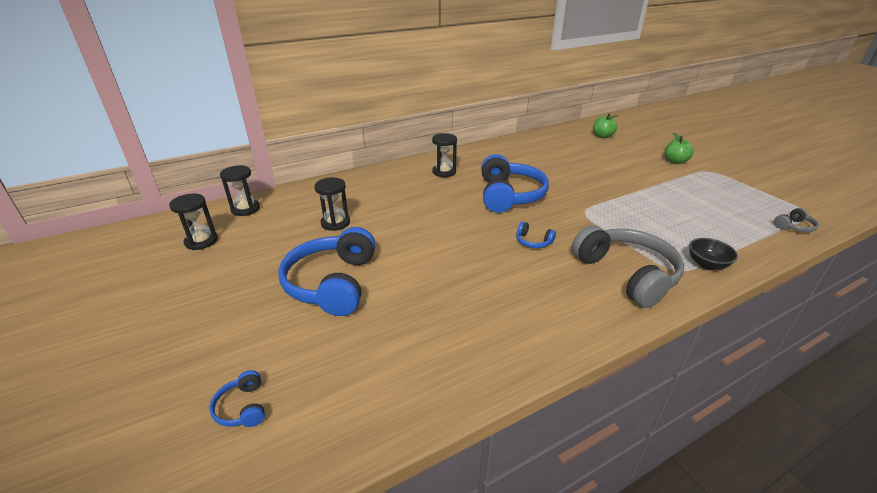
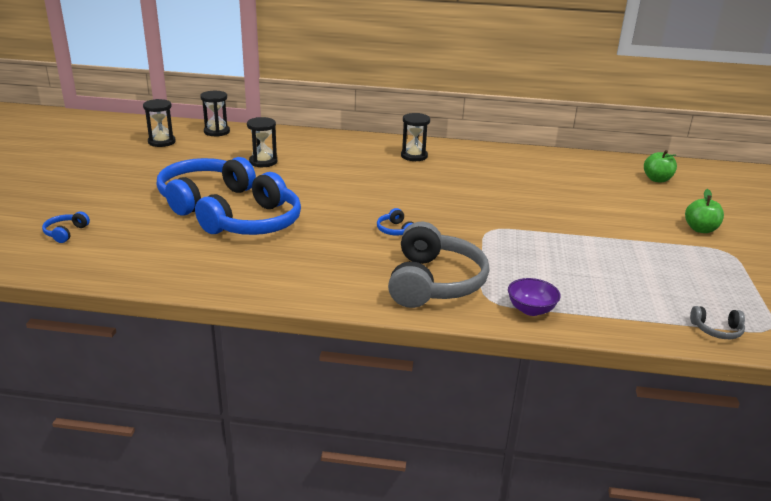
camera: 35 degrees right, 5 degrees down
(509, 195) = (441, 193): blue headphones -> blue headphones (255, 223)
(707, 264) = (531, 310): black bowl -> purple bowl

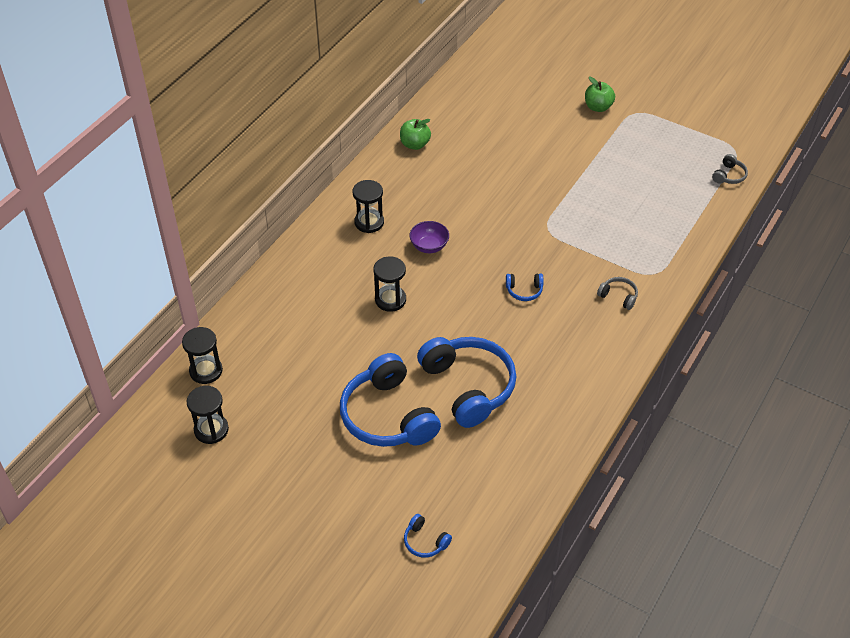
camera: 65 degrees left, 20 degrees up
(263, 162) = (322, 347): black hourglass -> black hourglass (390, 300)
(434, 282) = (618, 296): grey headphones -> grey headphones, size x0.42
(531, 310) = (674, 256): purple bowl -> purple bowl (429, 246)
(657, 179) = (502, 83): green apple -> green apple (415, 144)

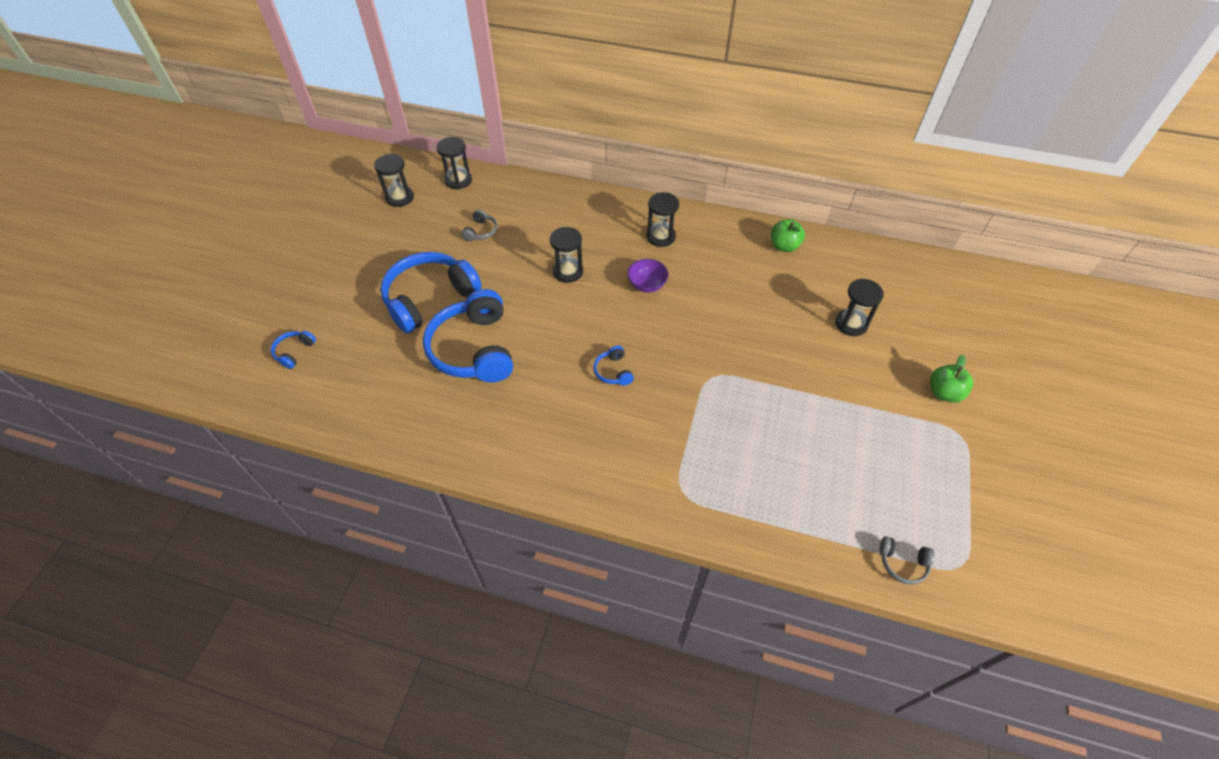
camera: 75 degrees right, 5 degrees up
(468, 386) = (474, 349): blue headphones -> blue headphones turned 120 degrees clockwise
(517, 133) = (851, 324): none -> black hourglass
(618, 296) = (633, 460): grey headphones -> grey headphones (481, 231)

